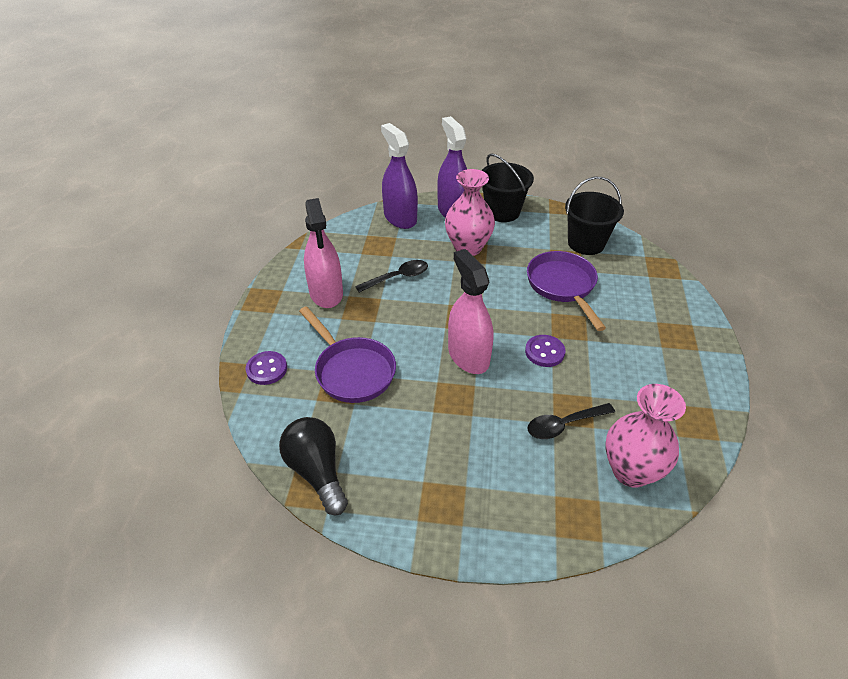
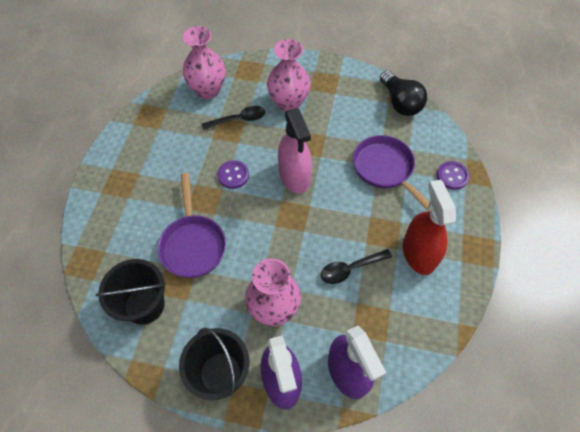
camera: 175 degrees left, 15 degrees up
(326, 293) = (418, 253): pink spray bottle -> red spray bottle
(496, 458) = (288, 103): none -> pink vase

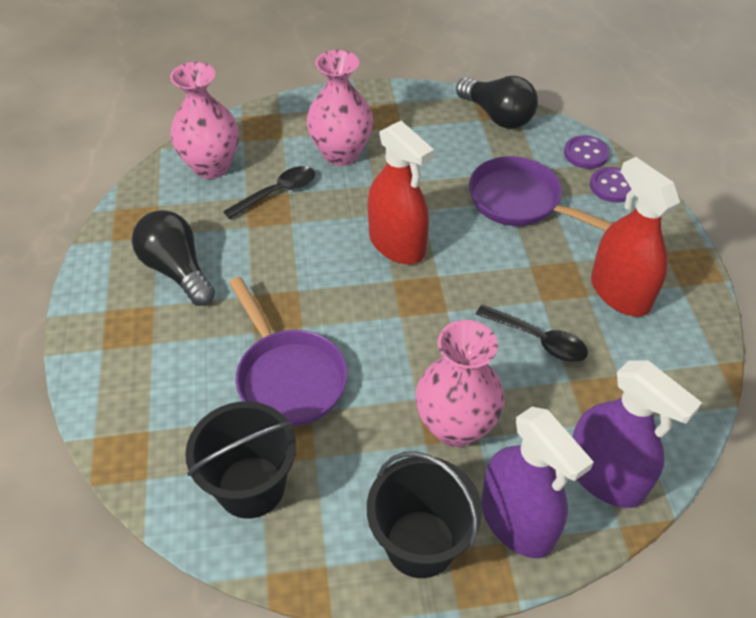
camera: 20 degrees left, 10 degrees down
(160, 155) = (177, 270): none -> black light bulb
(233, 175) = (305, 267): purple button -> purple button (585, 154)
(294, 176) = (397, 244): pink spray bottle -> red spray bottle
(350, 269) = (538, 340): black spoon -> black spoon turned 105 degrees counterclockwise

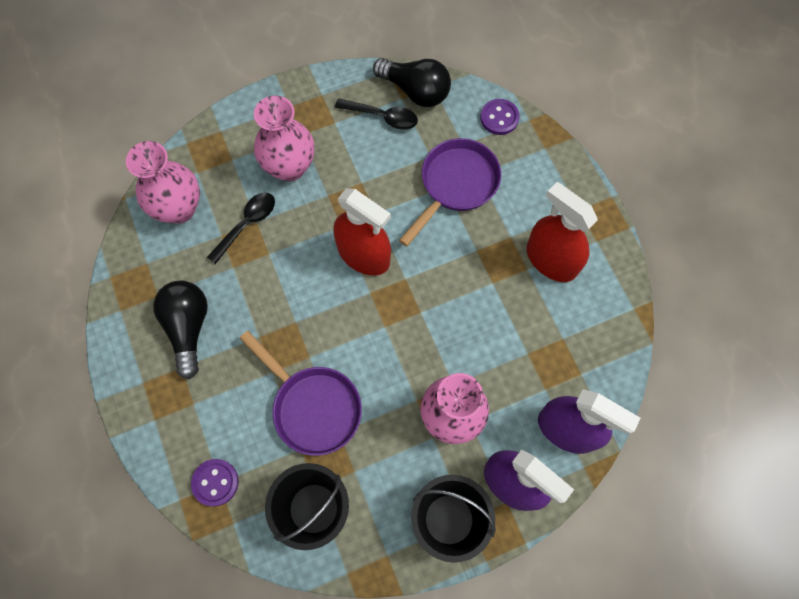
camera: 15 degrees left, 20 degrees up
(177, 270) = (188, 327): black light bulb -> black light bulb turned 45 degrees clockwise
(521, 202) = (455, 185): purple pan -> purple pan turned 105 degrees clockwise
(538, 340) = (496, 322): black spoon -> black spoon (382, 117)
(612, 186) = (527, 149): purple button -> purple button (215, 482)

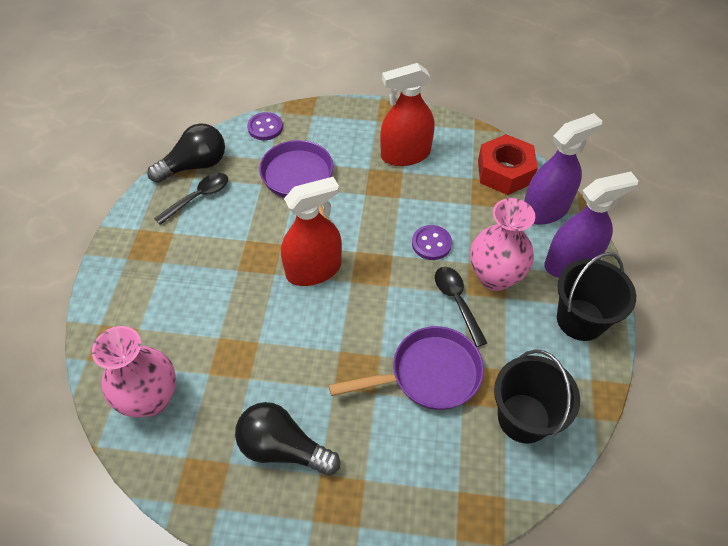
camera: 60 degrees left, 15 degrees down
(215, 482) = (456, 495): purple button -> purple button (431, 243)
(247, 224) = (215, 346): black spoon -> black spoon (457, 302)
(289, 167) = (187, 285): pink vase -> none
(592, 367) = (504, 172): none -> red nut

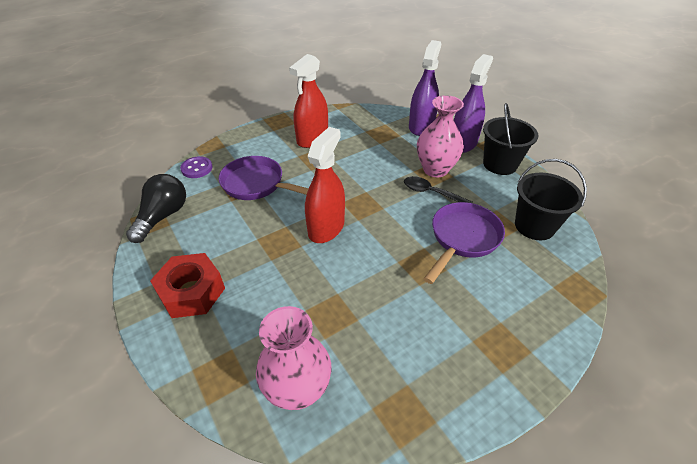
camera: 40 degrees left, 10 degrees down
(198, 197) = (188, 234): black spoon -> none
(283, 448) = (431, 344): black light bulb -> none
(431, 243) = (382, 173): purple button -> none
(504, 172) = (379, 120): red nut -> red nut (192, 292)

